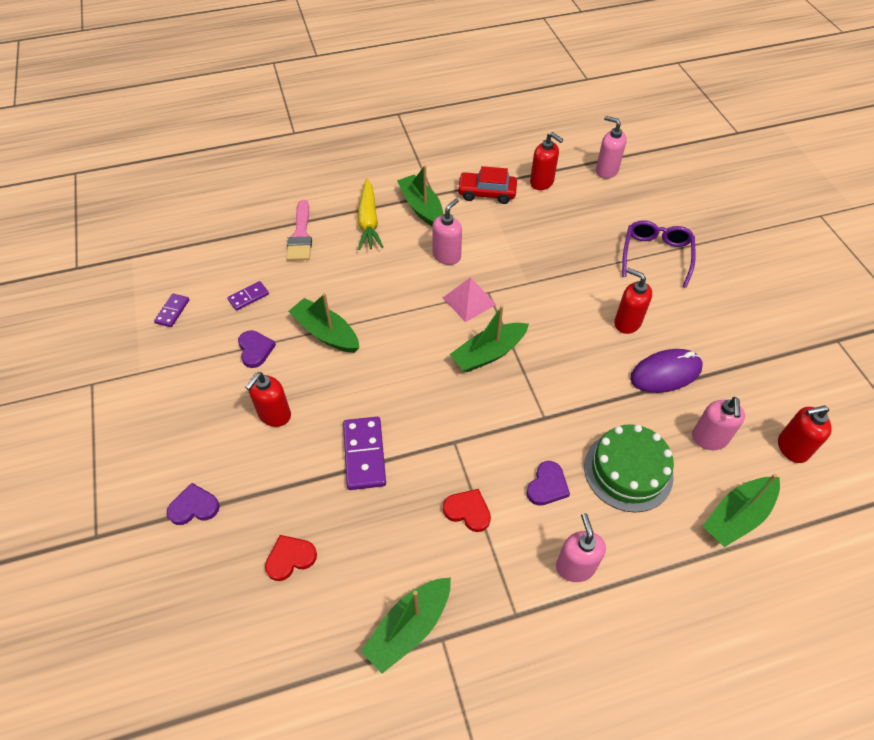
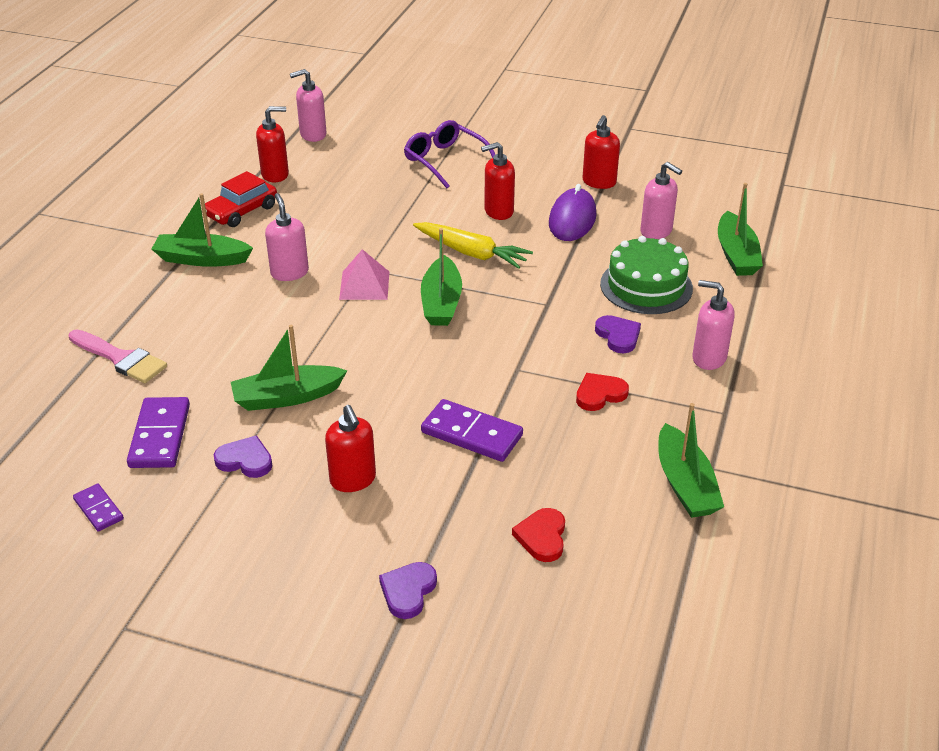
camera: 55 degrees left, 15 degrees down
(248, 297) = (160, 436): purple domino -> purple domino, size x1.75
(368, 221) = (169, 301): yellow carrot -> yellow carrot (471, 253)
(792, 448) = (702, 199): red soap dispenser -> red soap dispenser (599, 182)

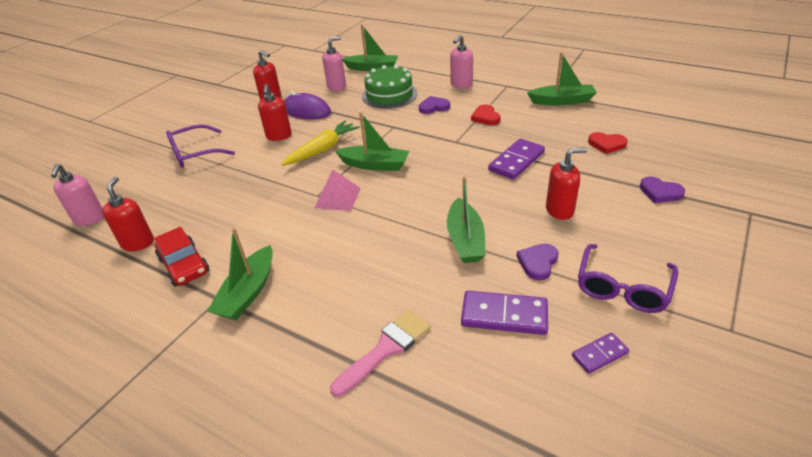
camera: 75 degrees left, 0 degrees up
(199, 534) = (622, 287): none -> purple glasses
(289, 272) = (300, 236): pink soap dispenser -> none

